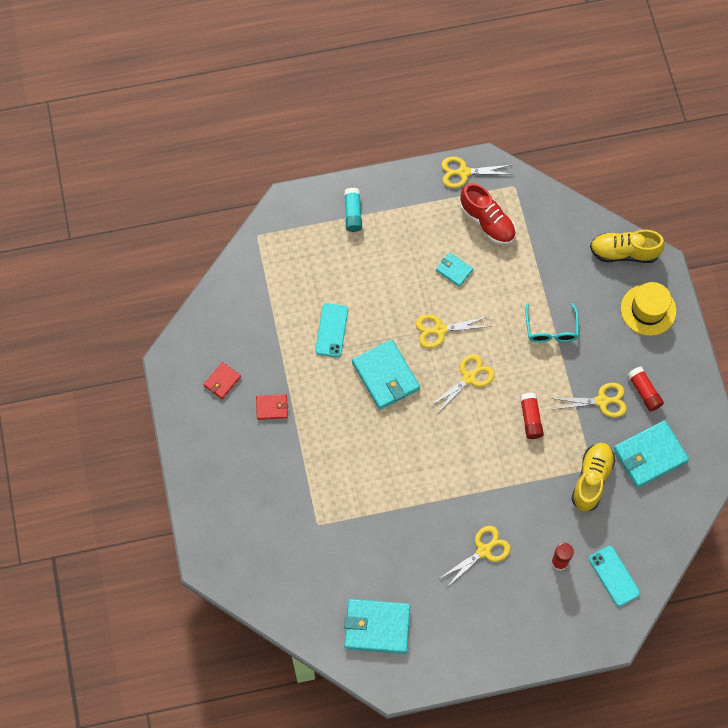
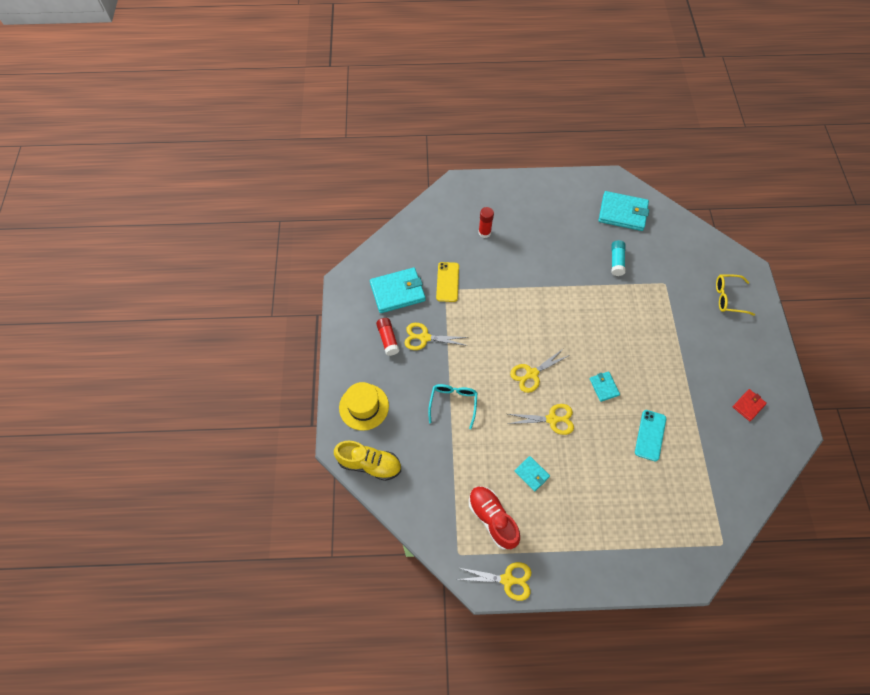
camera: 170 degrees left, 5 degrees down
(238, 517) = (728, 298): none -> yellow glasses
(272, 407) = (703, 376): red wallet -> none
(353, 213) = (625, 552): turquoise glue stick -> turquoise glue stick (616, 261)
(385, 376) = (604, 387): turquoise wallet -> turquoise wallet, size x0.52
(483, 551) = (539, 247): yellow scissors -> none
(530, 418) = (486, 333): red glue stick -> none
(591, 479) = (447, 282): yellow shoe -> yellow phone
(614, 576) = (447, 218): turquoise phone -> none

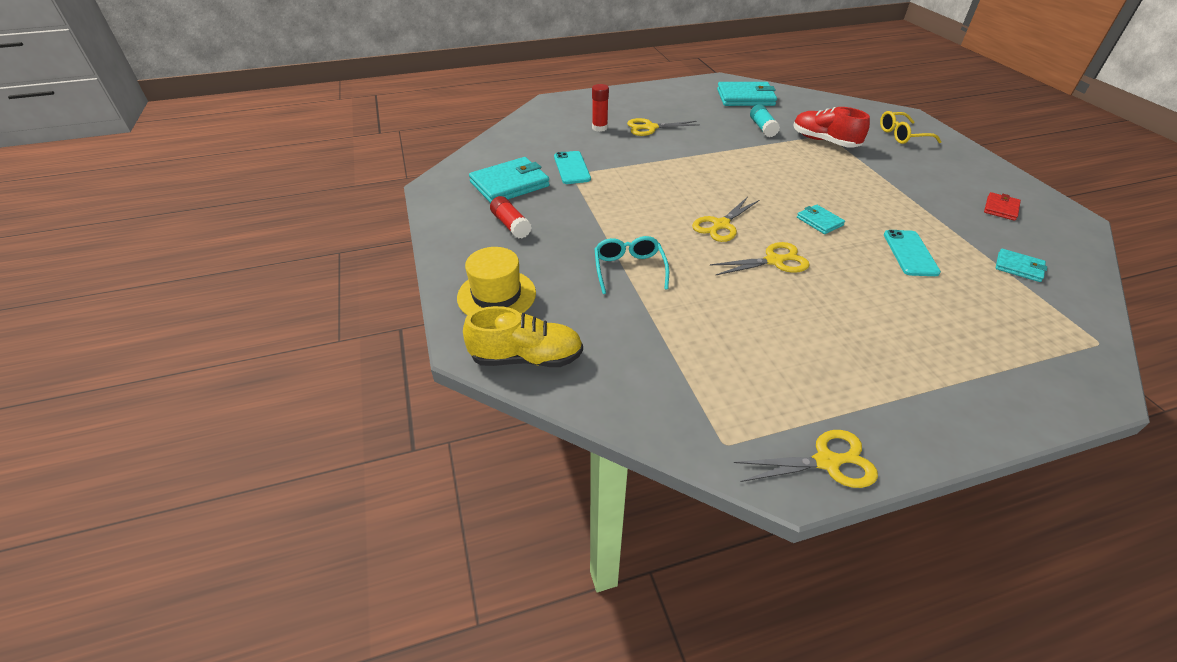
camera: 15 degrees left, 20 degrees down
(425, 337) = (561, 216): yellow scissors -> yellow scissors (650, 128)
(447, 282) = (572, 168): yellow phone -> turquoise phone
(492, 519) = (755, 385): red shoe -> red shoe (824, 141)
(531, 474) = (782, 321): turquoise wallet -> turquoise wallet (1018, 267)

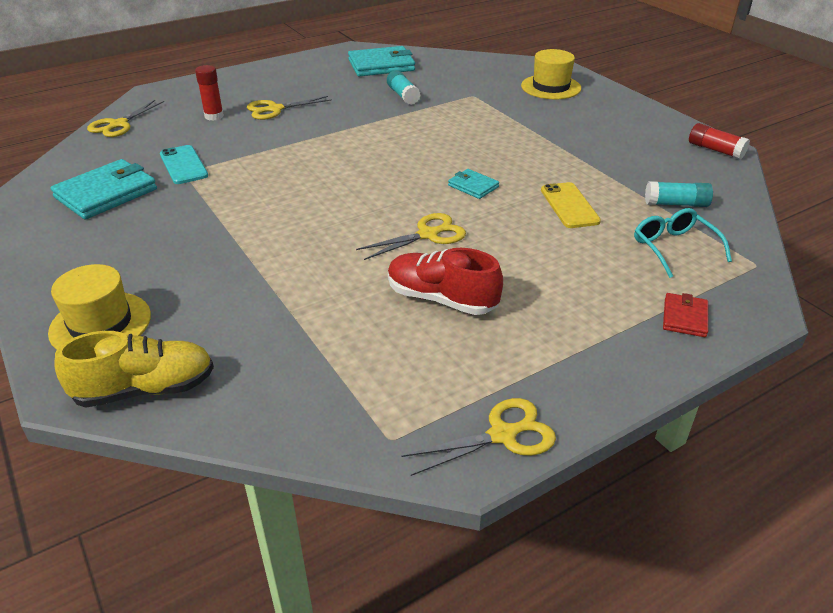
camera: 15 degrees left, 5 degrees down
(511, 225) = (112, 240): red glue stick -> red glue stick (715, 150)
(629, 269) = (263, 268): turquoise glasses -> turquoise glasses (673, 248)
(721, 225) = (366, 205): yellow scissors -> yellow scissors (118, 124)
(824, 141) = (471, 102): red shoe -> red shoe (441, 299)
(902, 135) = (551, 87): yellow glasses -> yellow hat
(910, 253) = (569, 205): turquoise phone -> yellow phone
(1001, 208) = (654, 148): red wallet -> red wallet (684, 317)
(1018, 267) = (676, 204): turquoise wallet -> turquoise glue stick

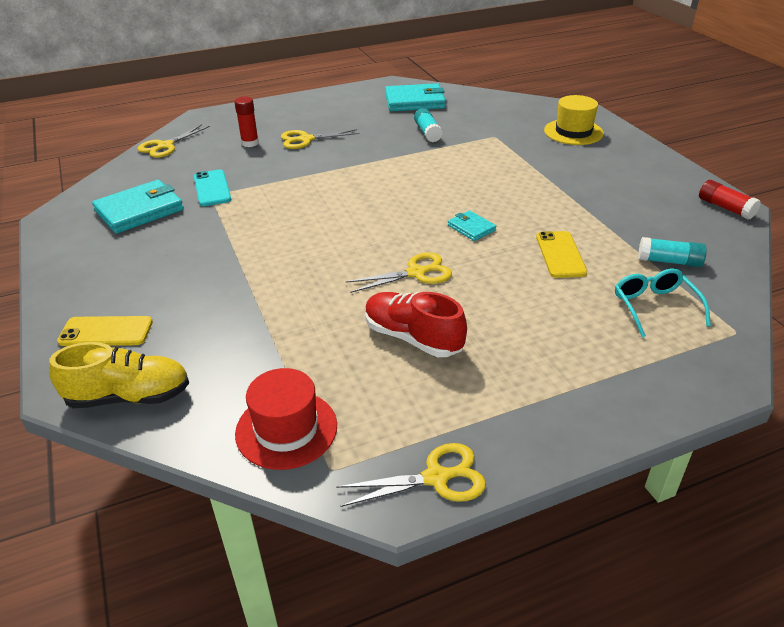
camera: 10 degrees right, 0 degrees up
(100, 324) = (106, 332): yellow hat -> yellow phone
(331, 404) = (286, 429): none -> red hat
(684, 317) = (646, 379): red wallet -> none

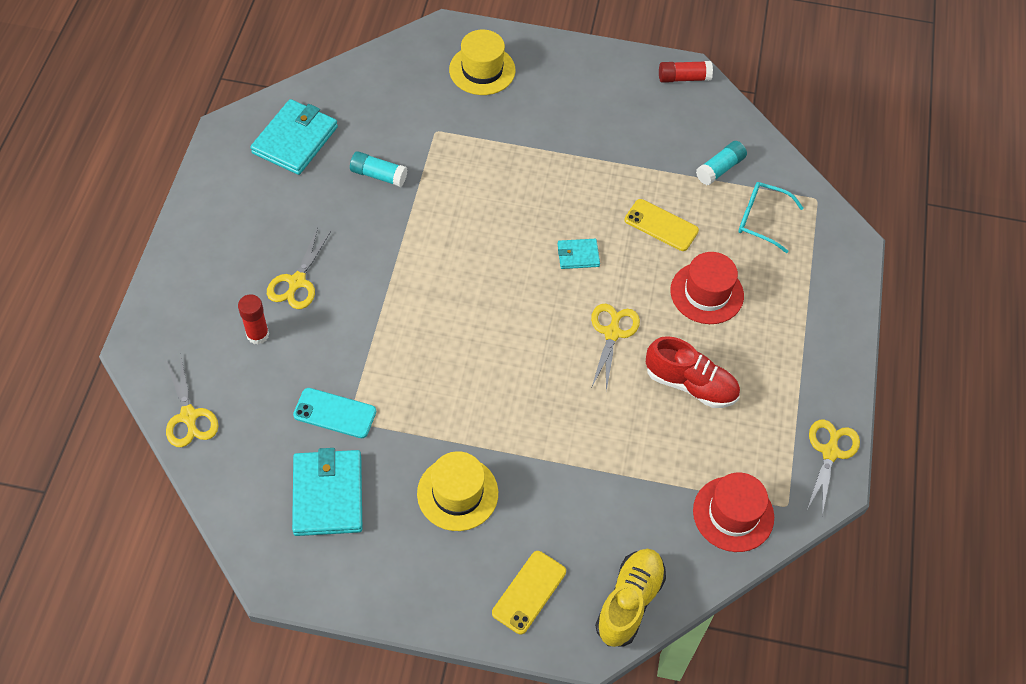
camera: 60 degrees left, 20 degrees up
(182, 260) = (457, 493): none -> yellow hat
(412, 338) = (690, 384): red shoe -> red shoe turned 135 degrees counterclockwise
(526, 307) = (707, 293): none -> red hat

